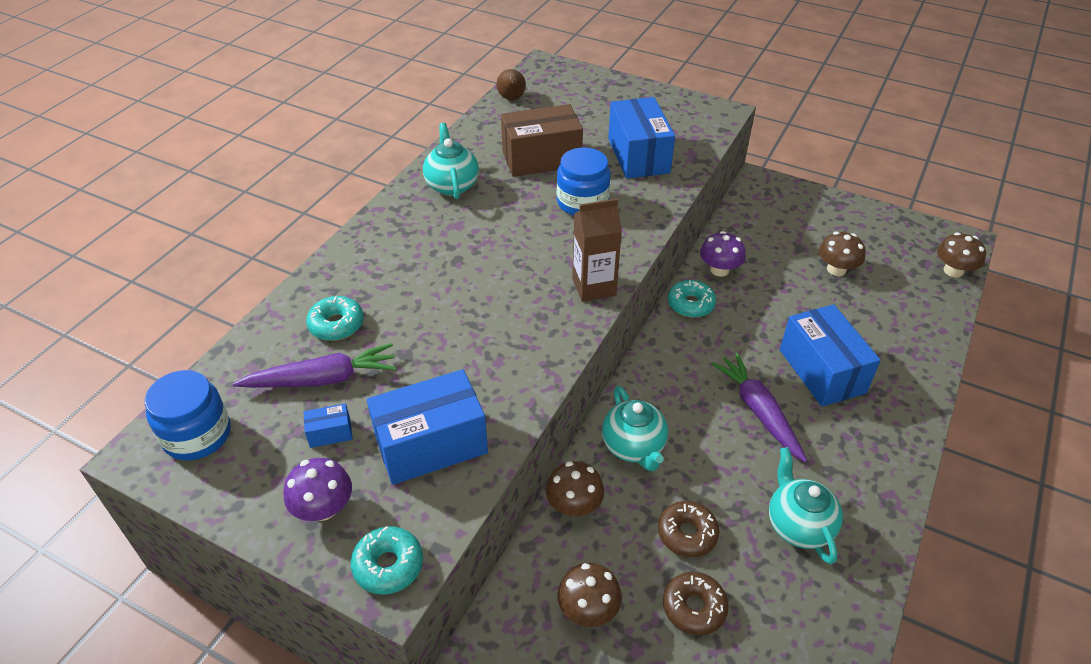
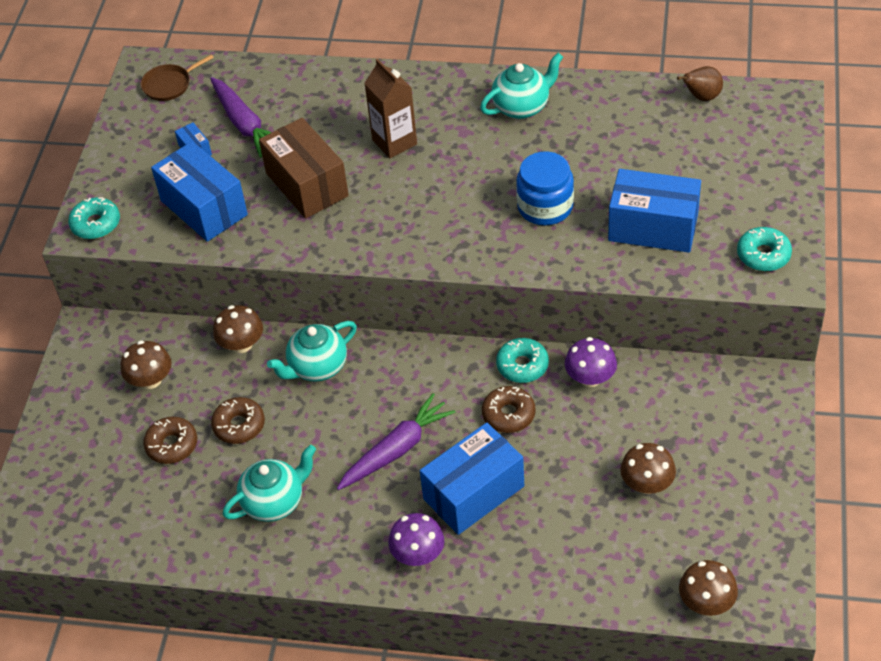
camera: 75 degrees right, 5 degrees up
(197, 435) = (169, 85): blue jar -> brown pan
(323, 508) = (130, 174): purple mushroom -> purple mushroom (418, 554)
(336, 325) = (304, 107): turquoise donut -> turquoise donut (763, 255)
(541, 158) = (602, 155): brown box -> brown box (307, 184)
(594, 287) = (423, 250): brown carton -> brown carton (394, 142)
(638, 155) = (653, 227): blue box -> blue box turned 45 degrees clockwise
(741, 327) = (508, 414): none -> brown donut

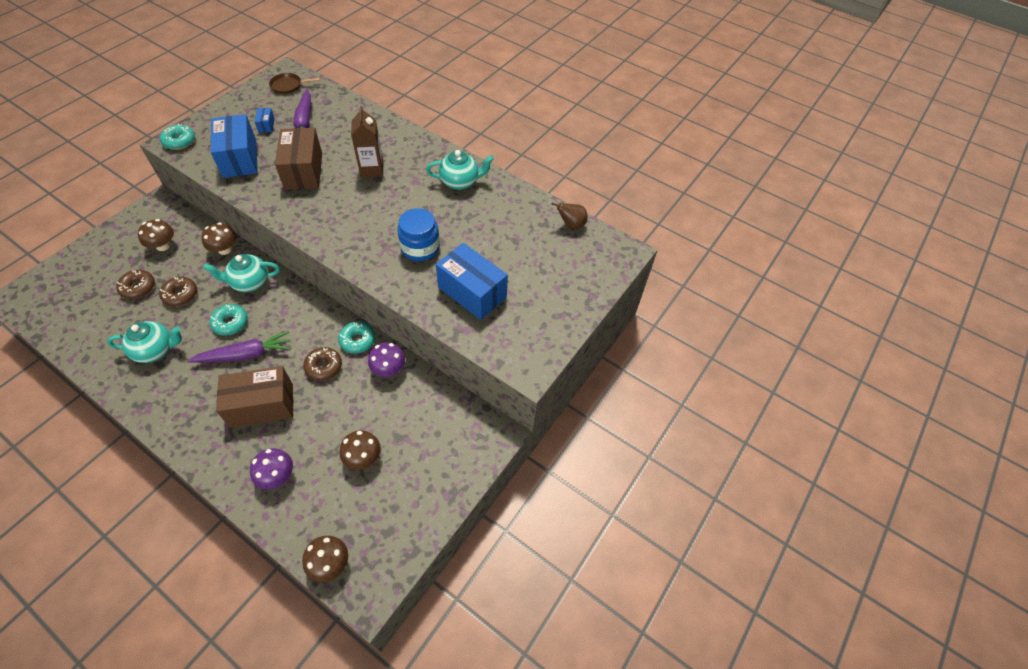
camera: 20 degrees right, 5 degrees up
(418, 554) = (198, 427): purple mushroom -> purple mushroom (277, 476)
(473, 492) = (262, 405): blue box -> brown box
(763, 255) = (525, 345): turquoise donut -> turquoise donut (230, 323)

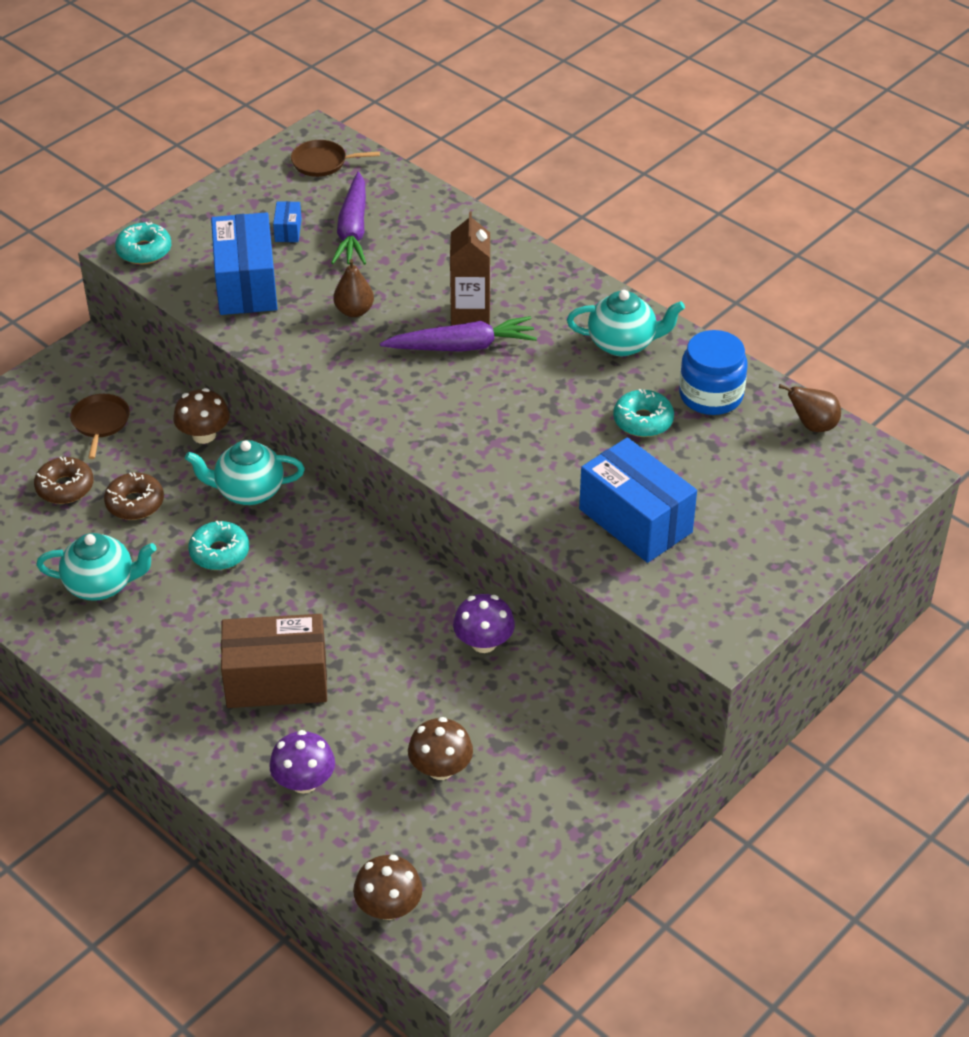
camera: 10 degrees right, 10 degrees down
(163, 245) = (100, 422): brown mushroom -> brown pan
(245, 355) = (246, 603): purple carrot -> purple carrot (462, 346)
(303, 171) = (354, 311): brown box -> brown pear
(324, 367) = (375, 631): brown donut -> none
(357, 340) = (431, 595): turquoise donut -> turquoise donut (643, 421)
(420, 247) = (551, 446): blue jar -> blue jar (711, 395)

